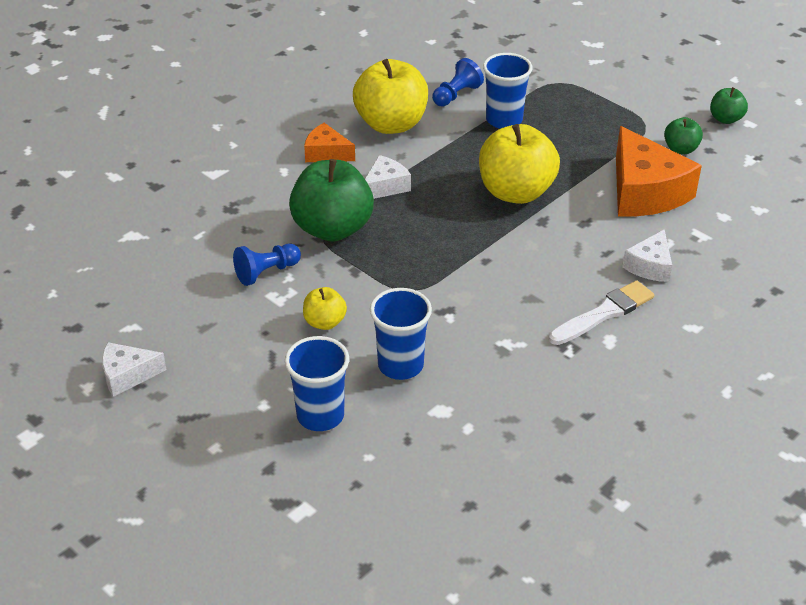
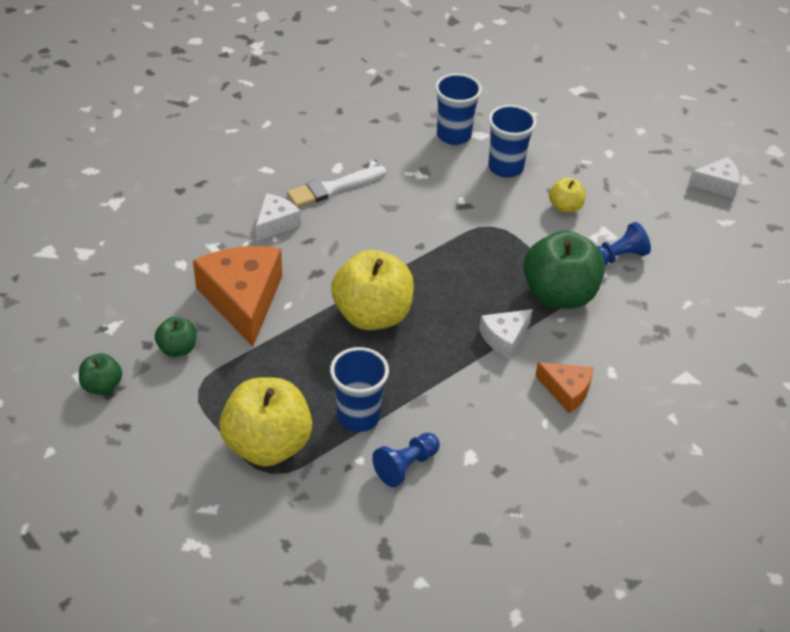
camera: 175 degrees left, 5 degrees up
(320, 415) = (567, 141): blue cup -> blue cup (454, 135)
(391, 124) = (491, 426): yellow apple -> yellow apple (267, 444)

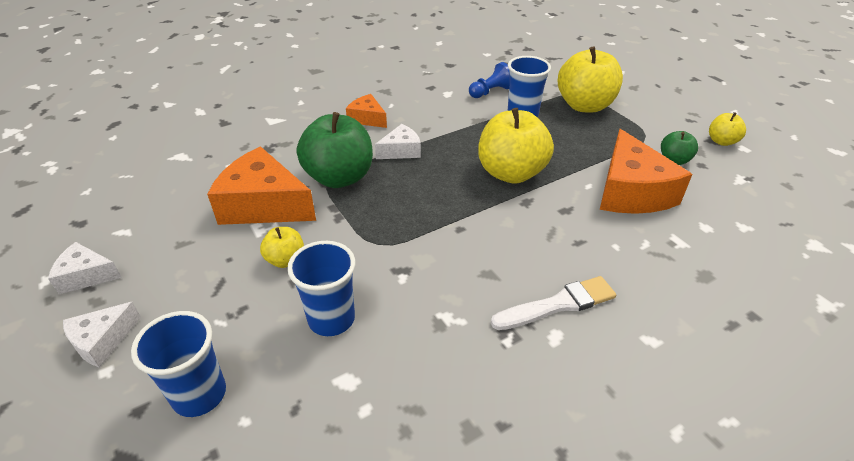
camera: 170 degrees left, 5 degrees down
(102, 386) = (721, 141): green apple -> yellow apple
(276, 223) = (619, 263): white cheese -> white cheese (102, 341)
(454, 135) = (385, 382): blue cup -> blue cup (199, 395)
(618, 257) = (264, 204): blue pawn -> orange cheese

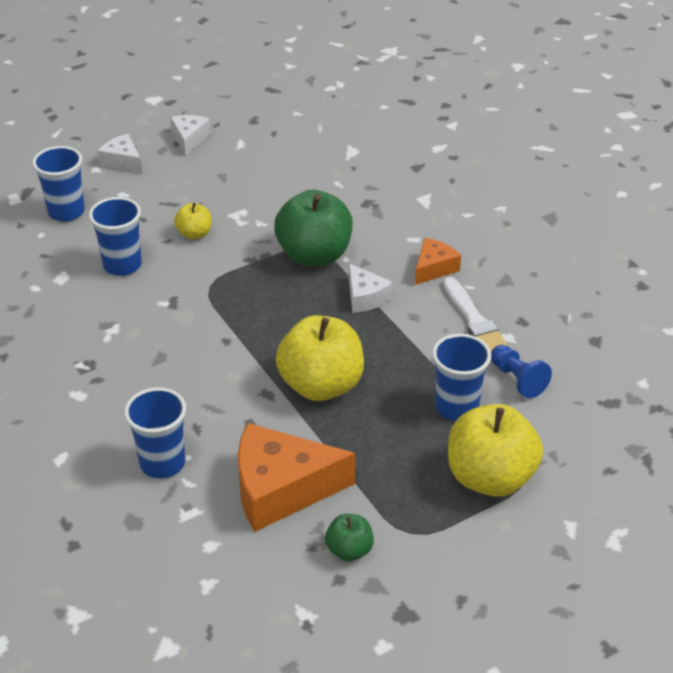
camera: 90 degrees right, 0 degrees up
(264, 204) = (272, 212): orange cheese -> none
(558, 304) = (113, 401): white brush -> white brush (474, 320)
(629, 261) = (162, 463): none -> blue cup
(721, 141) = (399, 622): yellow apple -> none

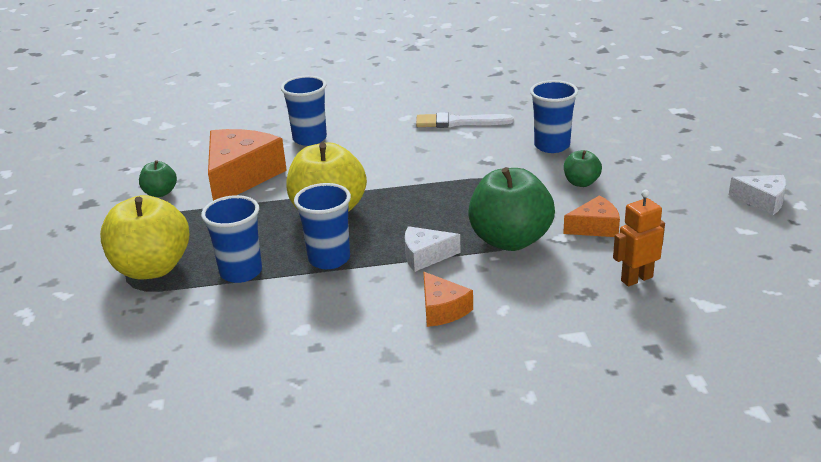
camera: 115 degrees right, 10 degrees down
(66, 212) = (646, 129): blue cup -> blue cup (329, 259)
(122, 161) = (725, 161): white cheese -> none
(194, 234) = (581, 183): yellow apple -> green apple
(271, 214) = (595, 227): none -> orange cheese
(336, 184) = (636, 279): none -> orange robot
(474, 320) = (342, 314): white brush -> white brush (459, 122)
(517, 379) = (240, 317): blue pawn -> none

